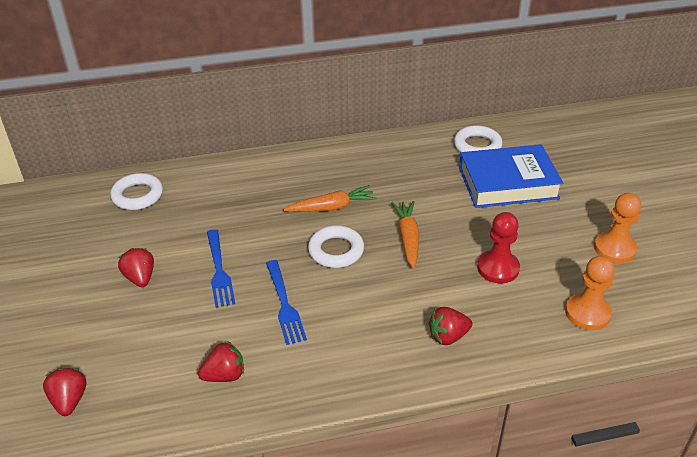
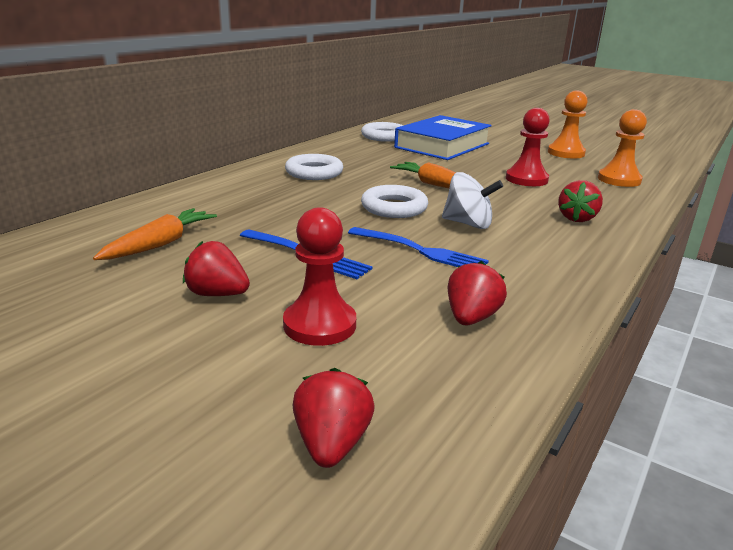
camera: 45 degrees left, 15 degrees down
(69, 400) = (331, 444): red strawberry -> red strawberry turned 60 degrees clockwise
(137, 195) = (89, 240): white ring -> white ring (314, 173)
(153, 330) = (319, 325): none -> red pawn
(332, 207) = (337, 188): orange carrot -> orange carrot (160, 244)
(357, 296) = (468, 224): none -> white spinning top

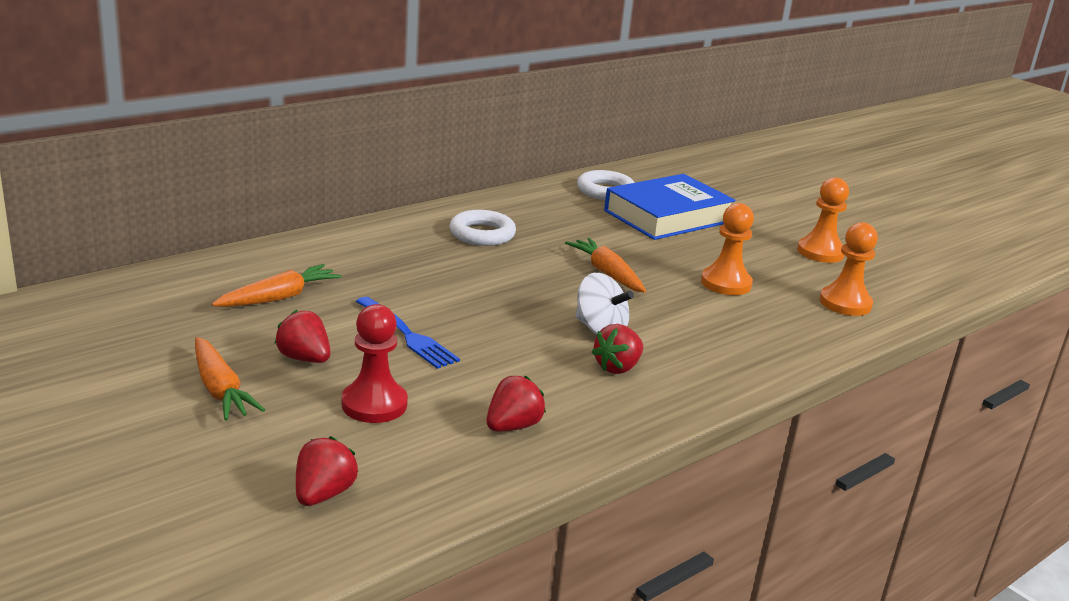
camera: 15 degrees right, 0 degrees up
(137, 344) = (220, 390): none -> orange carrot
(394, 208) = (536, 295): white ring -> none
(421, 251) = (522, 351): blue fork -> none
(526, 179) = (726, 283): red pawn -> orange pawn
(577, 218) = (731, 345): red strawberry -> red strawberry (617, 367)

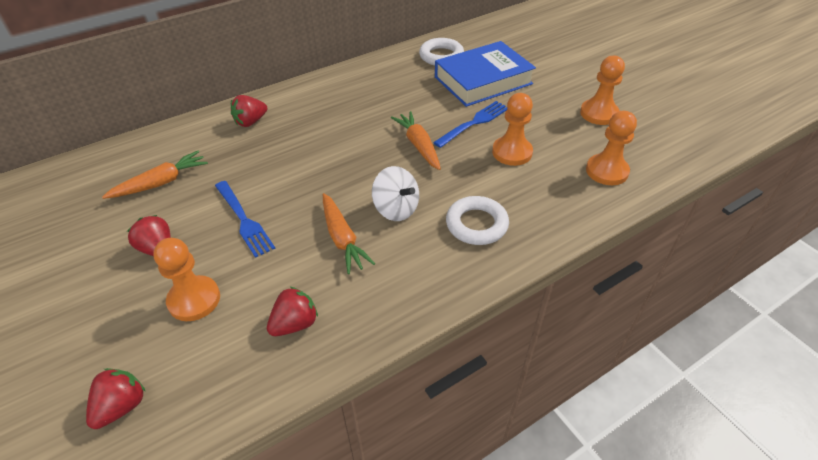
camera: 10 degrees right, 20 degrees up
(220, 390) = (84, 285): orange carrot -> orange carrot (342, 239)
(374, 404) = (194, 300): red pawn -> orange pawn
(482, 234) = (333, 107): white ring -> white ring (476, 224)
(617, 367) = (398, 252): red strawberry -> red strawberry (251, 122)
(670, 255) = (474, 123): none -> blue fork

